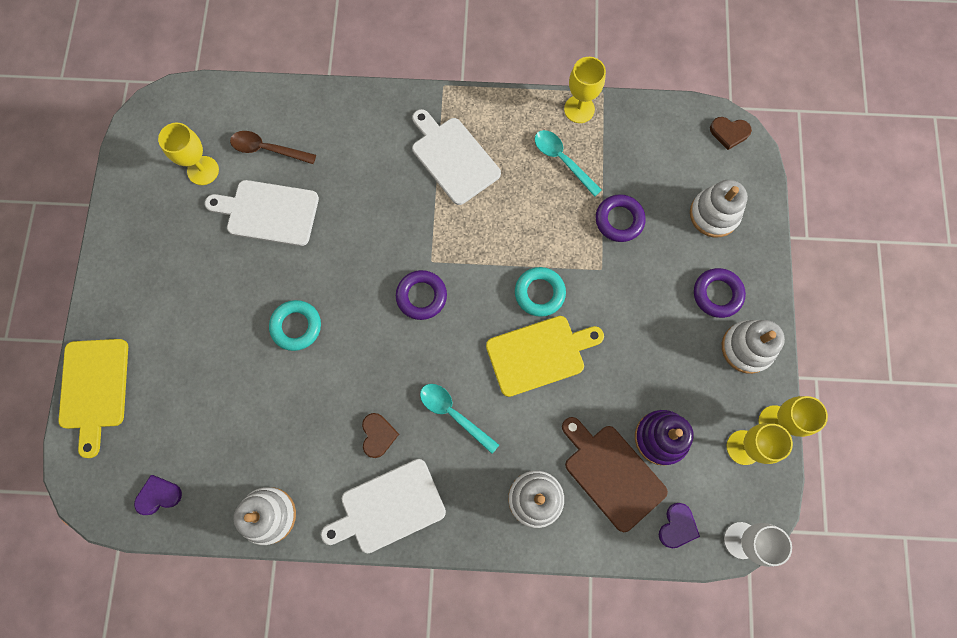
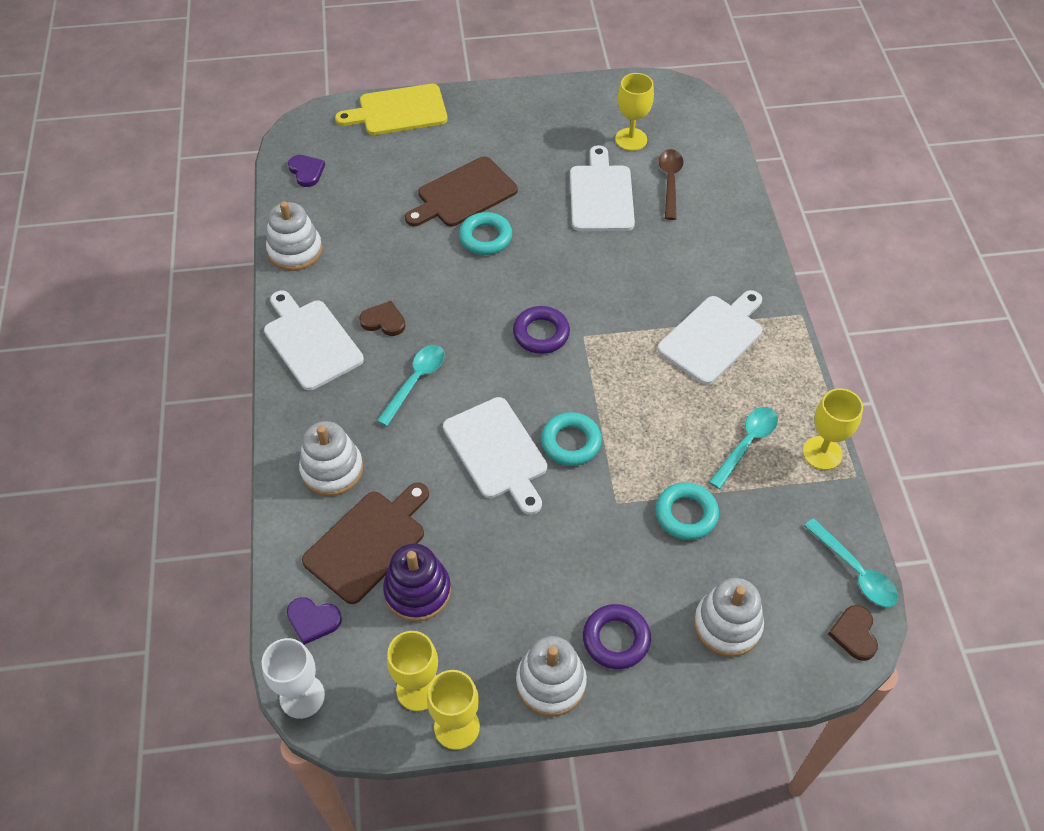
camera: 80 degrees right, 20 degrees down
(234, 339) = (463, 194): none -> brown cutting board
(378, 435) = (384, 321): brown heart -> brown heart turned 150 degrees counterclockwise
(539, 354) = (497, 452): yellow cutting board -> white cutting board
(619, 220) = (686, 514): purple ring -> turquoise ring
(681, 117) = (855, 571): none -> turquoise spoon

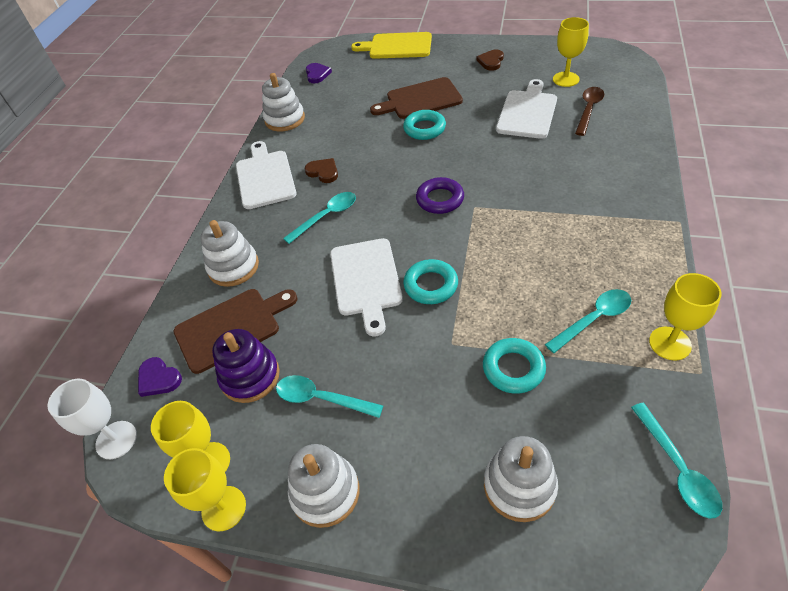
camera: 25 degrees right, 5 degrees down
(505, 594) = (321, 398): none -> turquoise spoon
(616, 639) = (403, 468): purple ring -> none
(713, 337) = (589, 226): white cutting board -> none
(854, 634) = (659, 536): brown heart -> brown heart (491, 61)

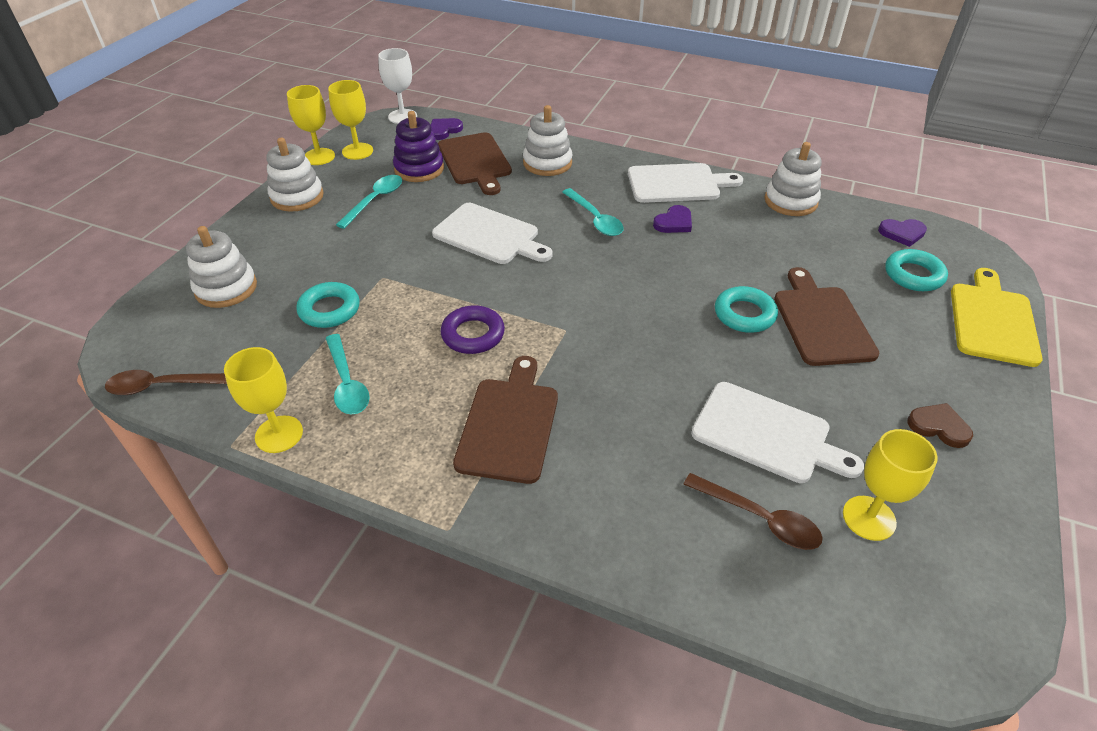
camera: 95 degrees right, 5 degrees down
(323, 172) = (674, 222): brown heart -> purple heart
(366, 280) = (490, 235): white cutting board -> white cutting board turned 150 degrees counterclockwise
(431, 285) = (460, 275): turquoise ring -> turquoise ring (913, 275)
(440, 199) = (590, 304): purple ring -> purple ring (473, 334)
(581, 215) = (509, 424): none -> brown cutting board
(677, 469) = (162, 386): turquoise spoon -> brown spoon

